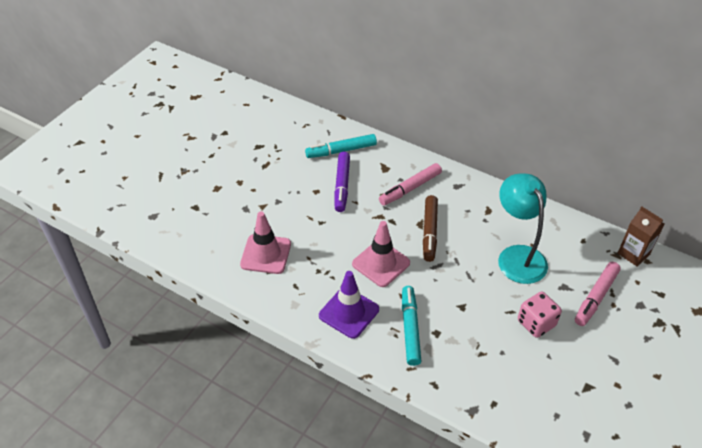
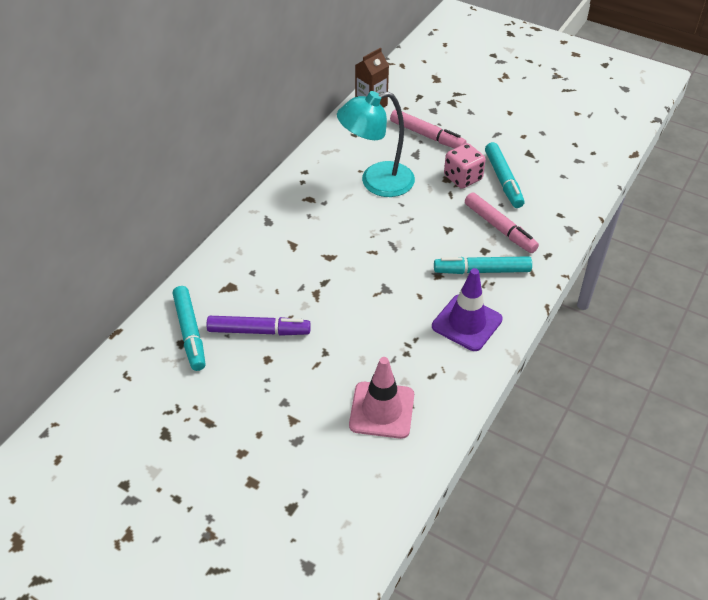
camera: 90 degrees left, 0 degrees up
(381, 263) = (392, 293): pink traffic cone -> none
(410, 188) = (270, 263): pink marker -> pink marker (499, 228)
(429, 232) = (342, 249): brown marker -> none
(538, 358) = (503, 180): none -> turquoise marker

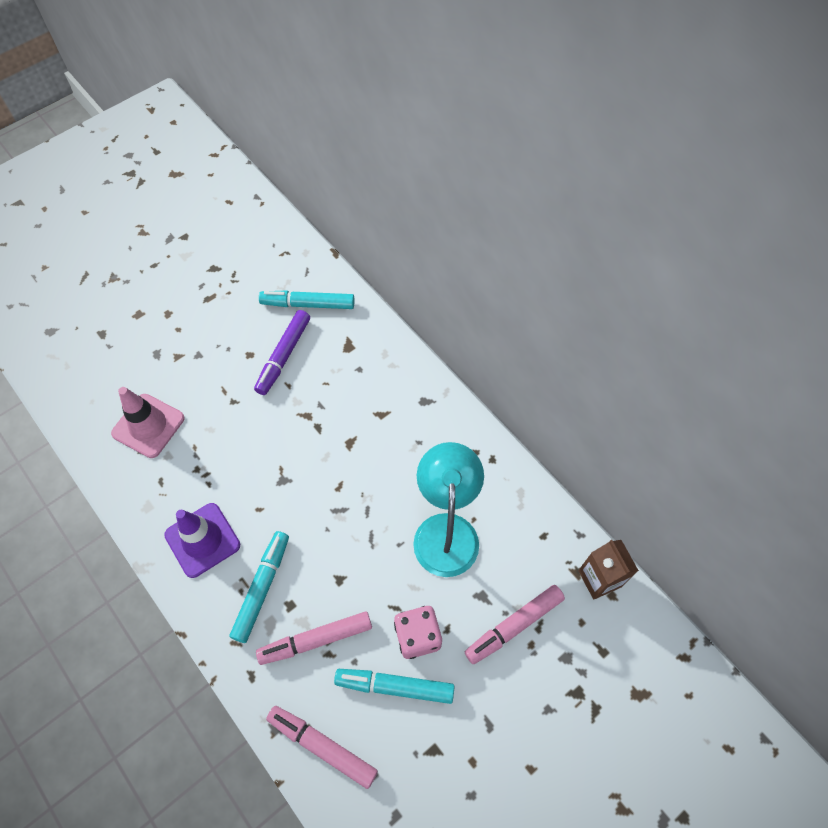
camera: 110 degrees right, 15 degrees up
(564, 204) = (322, 746): none -> pink marker

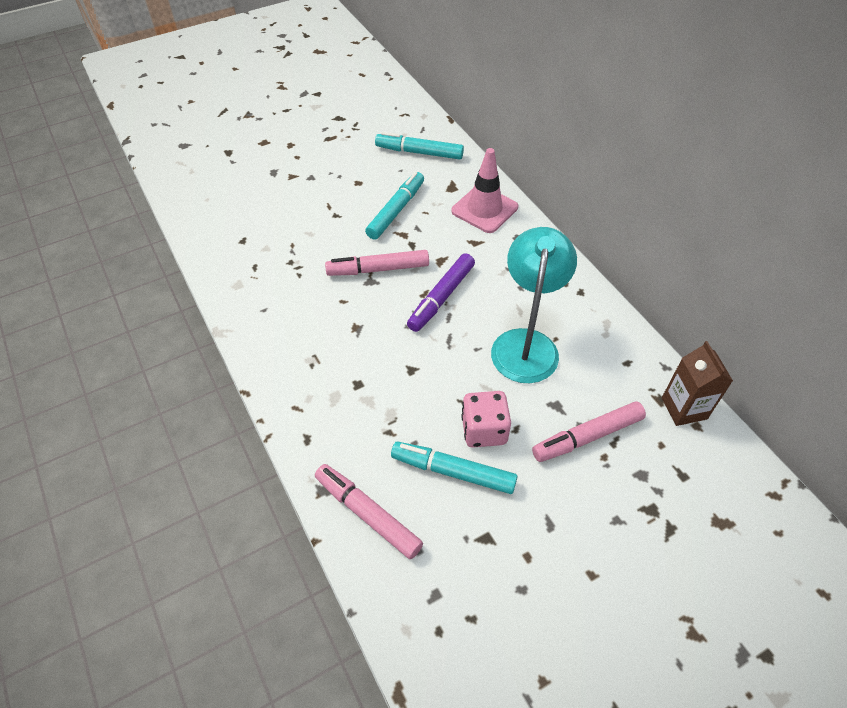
camera: 10 degrees right, 10 degrees down
(148, 426) = (253, 223): pink traffic cone -> pink traffic cone (484, 209)
(202, 540) = (283, 318): purple traffic cone -> none
(262, 588) = (333, 365): turquoise marker -> turquoise marker (396, 211)
(283, 356) = (389, 187): purple marker -> purple marker (441, 297)
(316, 640) = (378, 417): pink marker -> pink marker (378, 269)

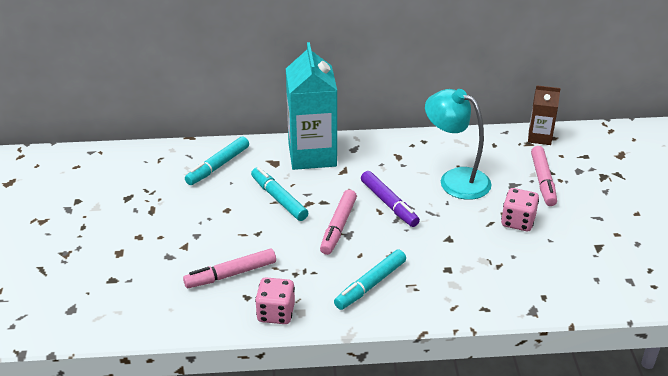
camera: 65 degrees left, 15 degrees down
(228, 268) = (276, 313): none -> pink dice
(368, 514) = (561, 294): pink marker -> pink marker (231, 274)
(453, 471) = (544, 245): turquoise marker -> turquoise marker (370, 285)
(484, 209) = (312, 155): pink traffic cone -> turquoise carton

